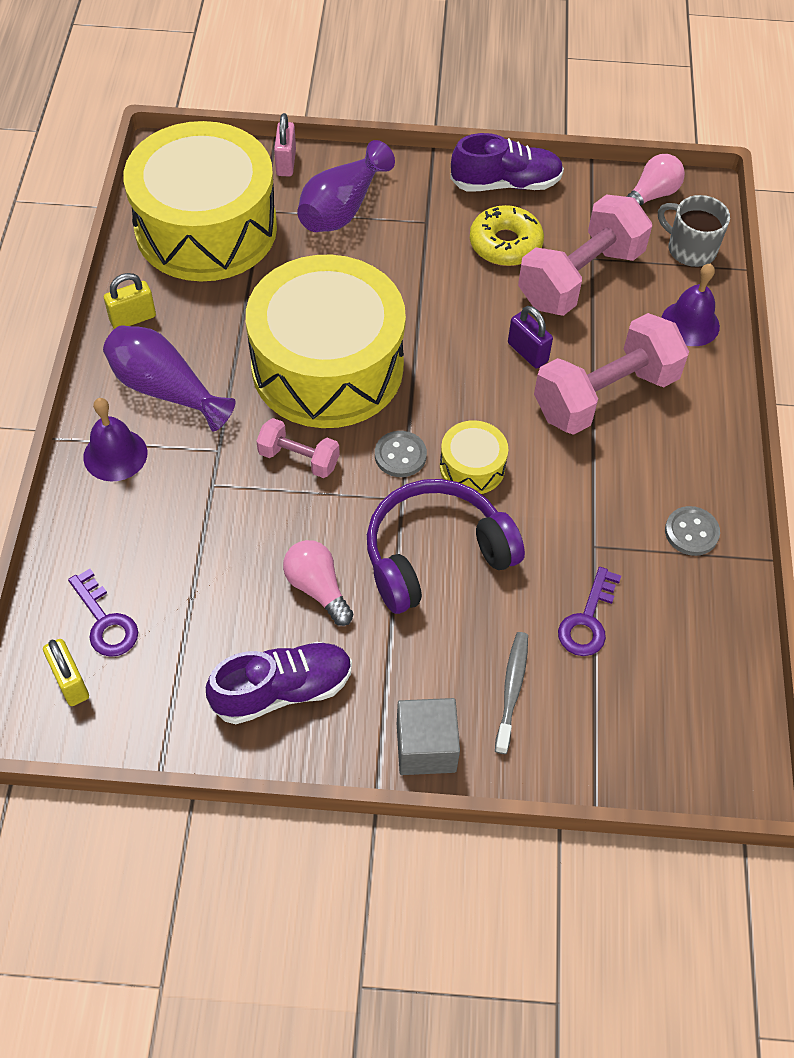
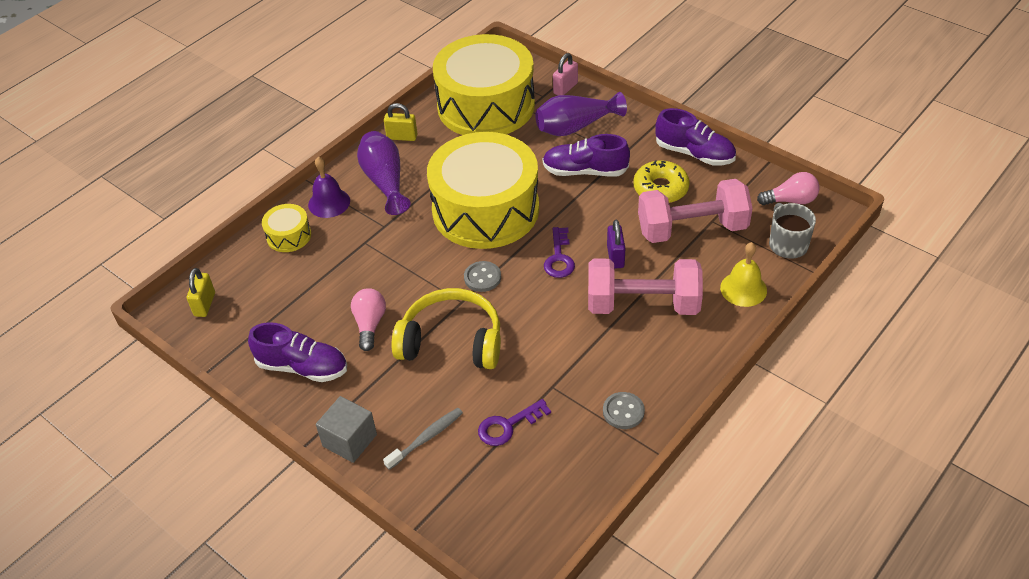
camera: 40 degrees right, 10 degrees down
(105, 621) = (248, 284): purple key -> purple key (559, 258)
(299, 459) = (423, 251): pink dumbbell -> none
(402, 261) = (585, 171): none -> purple shoe
(435, 555) = (452, 341): purple headphones -> yellow headphones
(472, 467) = (519, 305): yellow drum -> yellow drum (289, 236)
(690, 323) = (743, 289): purple bell -> yellow bell

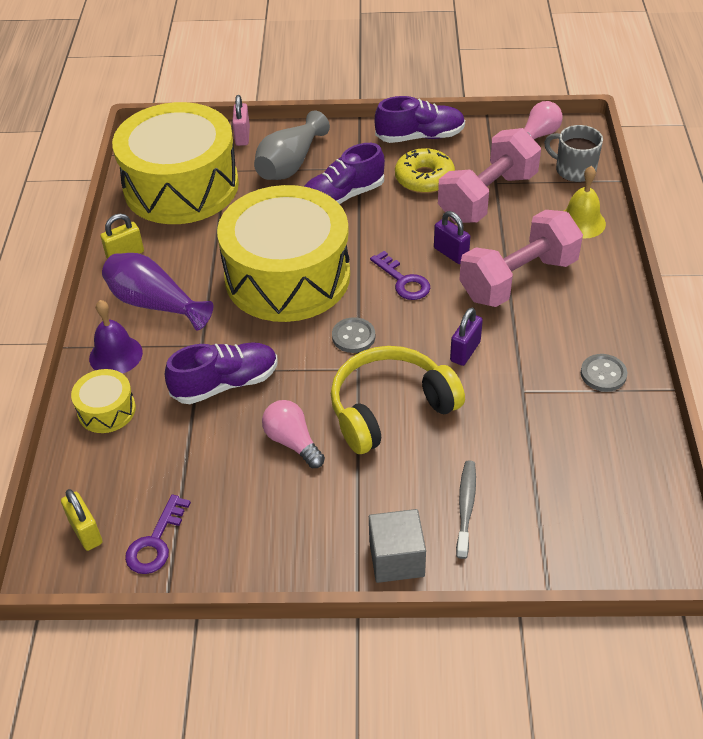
camera: 40 degrees left, 0 degrees up
(302, 367) = (269, 524): purple shoe -> purple shoe (225, 384)
(508, 425) = (524, 448): purple key -> purple key (155, 542)
(544, 334) = (465, 351): none -> purple padlock
(575, 127) = (290, 164): purple vase -> grey vase

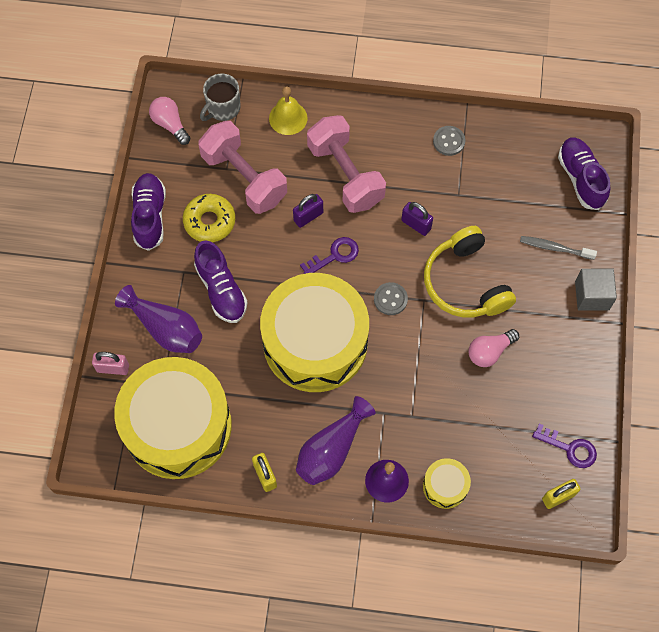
camera: 85 degrees left, 20 degrees up
(225, 384) = (428, 396): purple shoe -> purple shoe (581, 178)
(290, 164) = (165, 329): grey vase -> purple vase

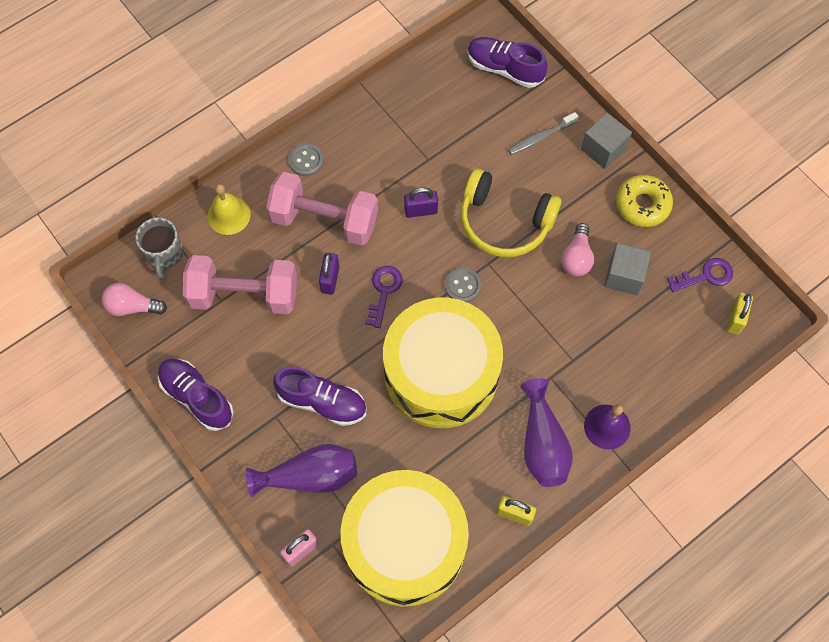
camera: 45 degrees left, 0 degrees up
(209, 221) = (253, 356): yellow donut -> yellow donut (642, 204)
(445, 486) = (652, 389): yellow drum -> none
(449, 141) = (377, 124): grey button -> grey button (306, 160)
(510, 394) = (624, 276): none -> grey cube

